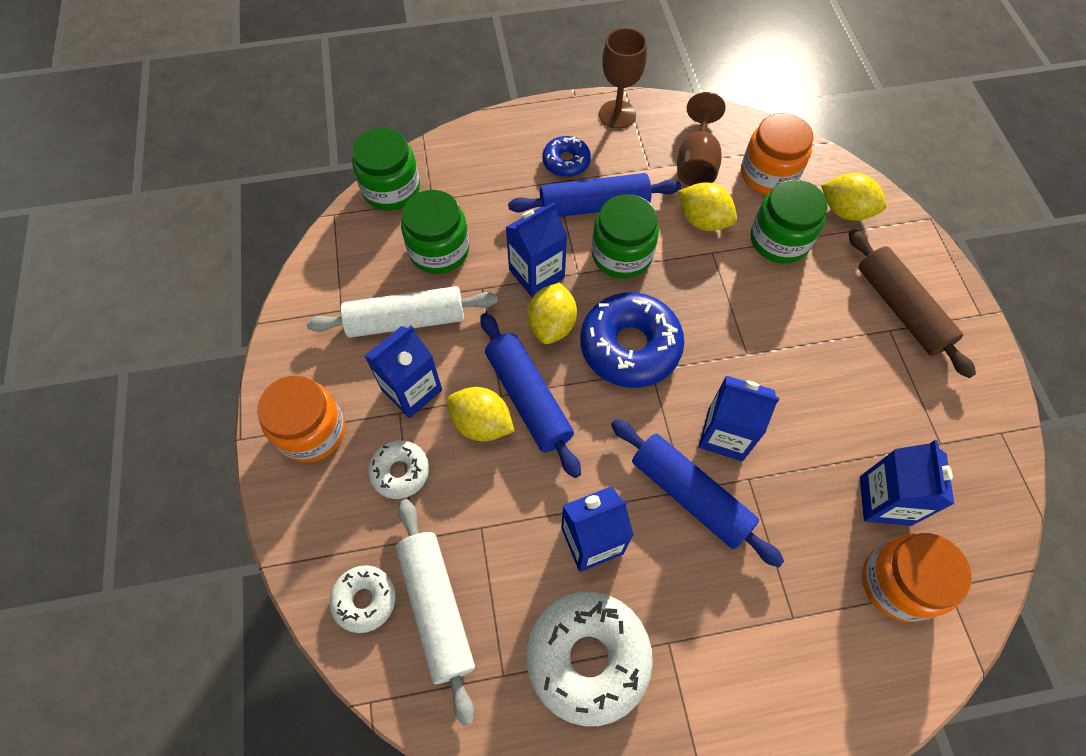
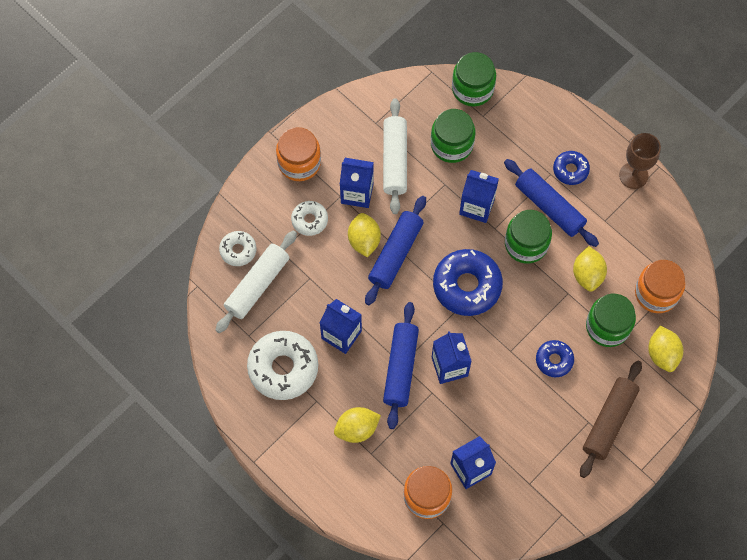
camera: 55 degrees right, 5 degrees up
(406, 320) = (394, 160): white rolling pin -> white rolling pin turned 45 degrees clockwise
(552, 325) = (449, 236): yellow lemon -> yellow lemon (357, 429)
(696, 163) = (631, 245): brown goblet -> none
(788, 316) = (554, 360): none -> blue donut

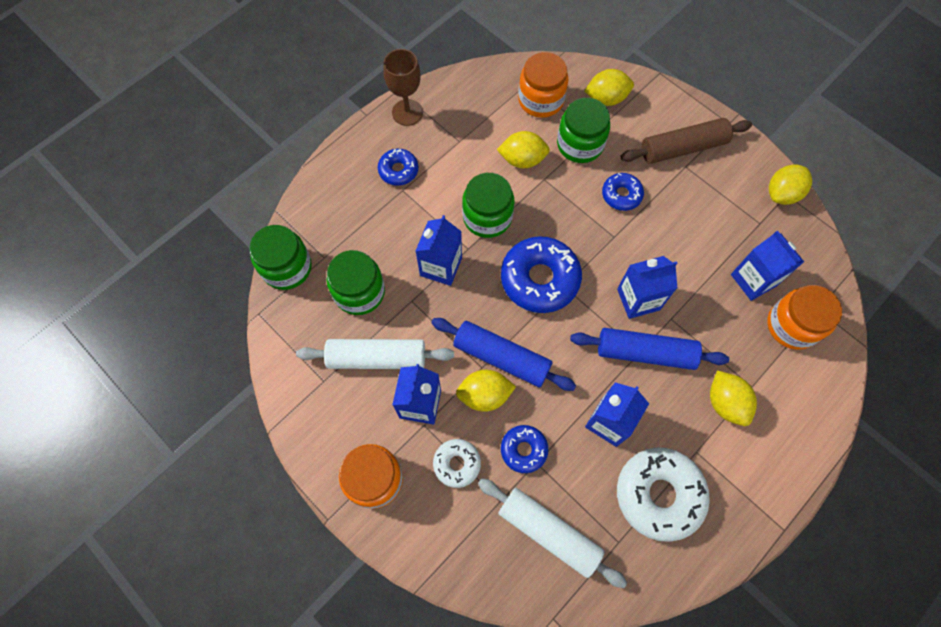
camera: 90 degrees left, 0 degrees up
(238, 250) = (500, 561): white donut -> none
(320, 269) = (523, 450): none -> blue donut
(549, 207) = (442, 193): blue rolling pin -> none
(562, 509) = (782, 194): none -> yellow lemon
(609, 421) = (682, 148): brown rolling pin -> brown rolling pin turned 45 degrees counterclockwise

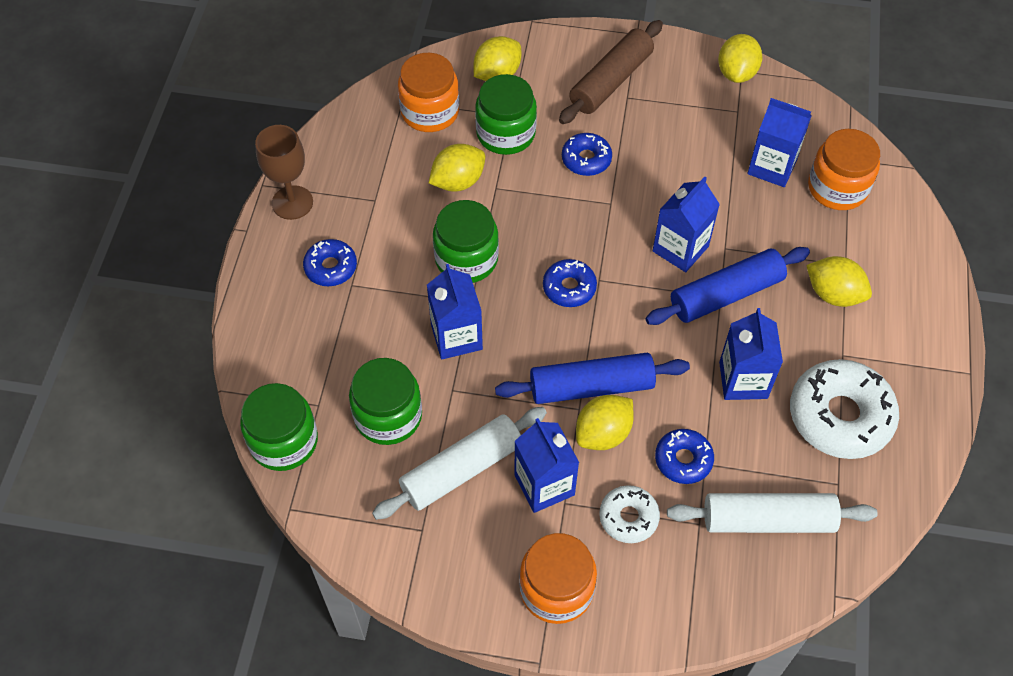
camera: 35 degrees left, 10 degrees down
(539, 279) = (569, 288): blue donut -> blue donut, size x0.54

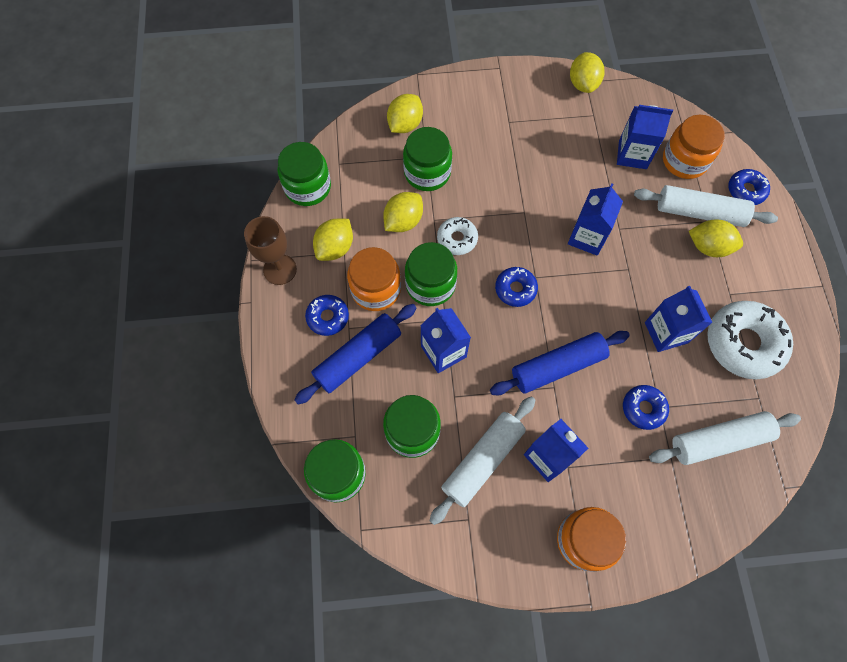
camera: 15 degrees left, 10 degrees up
(356, 119) = (308, 187): none -> green jar
(430, 112) = (363, 167): orange jar -> orange jar (376, 289)
(586, 159) = (494, 180): blue donut -> blue donut (746, 190)
(603, 433) = (578, 403): yellow lemon -> yellow lemon (335, 248)
(611, 81) = (492, 111): brown rolling pin -> none
(628, 517) = (618, 466): white donut -> white donut (457, 239)
(726, 294) = (632, 266): blue rolling pin -> blue rolling pin (358, 357)
(836, 252) = (699, 212): none -> white rolling pin

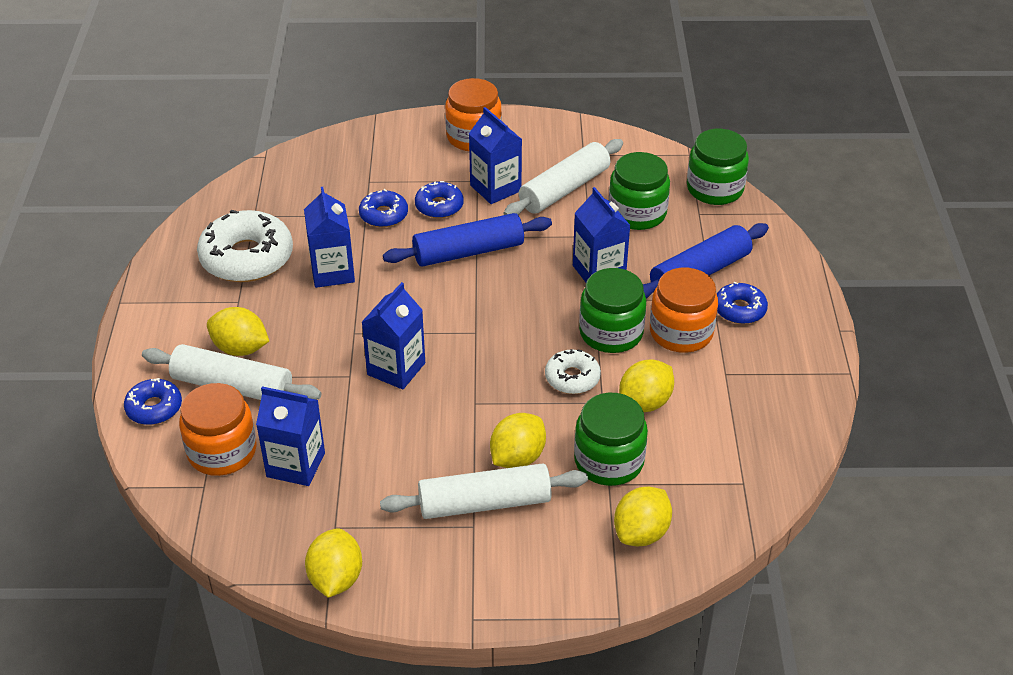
camera: 175 degrees left, 25 degrees down
(280, 269) = (809, 360): brown goblet -> none
(308, 187) = (786, 454): green jar -> none
(335, 248) = (737, 378): yellow lemon -> yellow lemon (517, 458)
(515, 289) = (503, 322): blue donut -> blue donut (439, 206)
(719, 440) = (314, 189): white rolling pin -> white rolling pin (484, 503)

